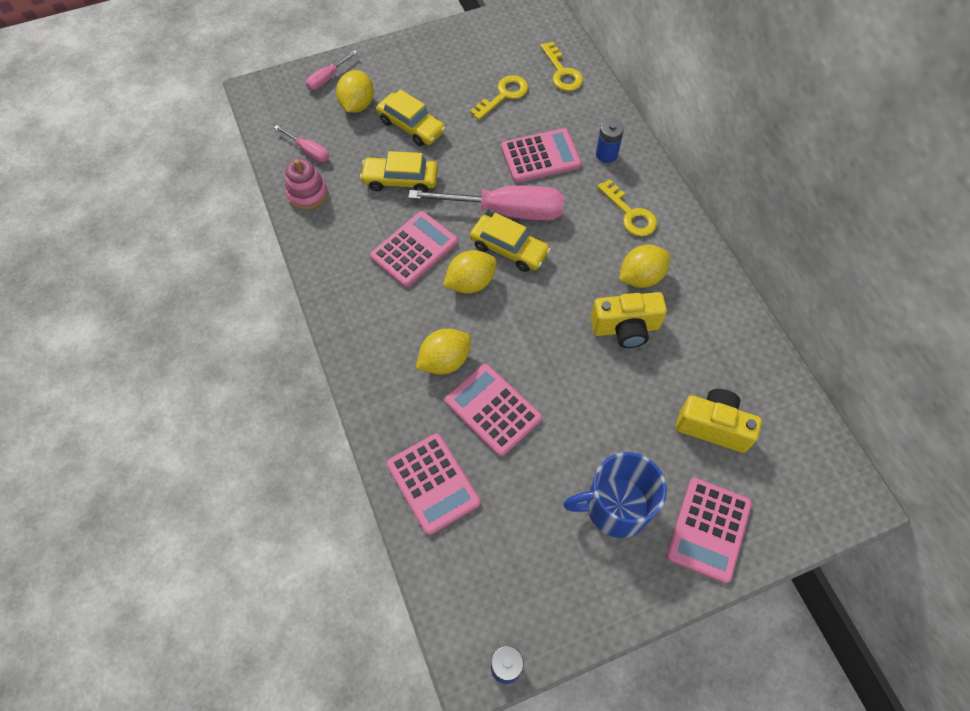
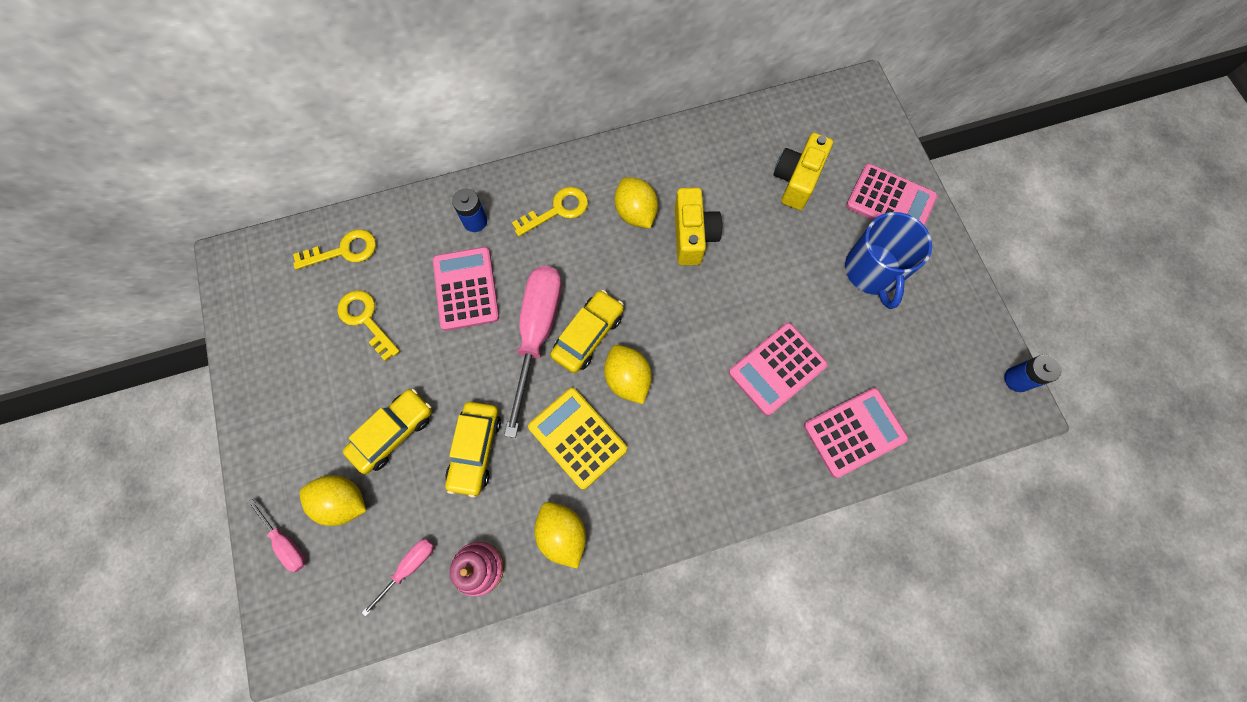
camera: 85 degrees left, 10 degrees up
(414, 249) = (577, 438): pink calculator -> yellow calculator
(445, 361) = (721, 412): yellow lemon -> yellow lemon (562, 534)

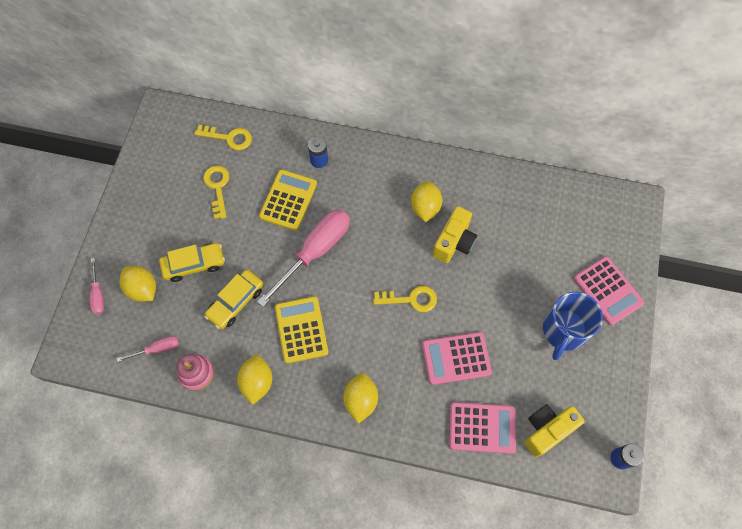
camera: 30 degrees right, 5 degrees down
(466, 289) = (288, 200): pink calculator -> yellow calculator
(557, 210) = (375, 180): yellow key -> yellow key (411, 299)
(588, 335) = (346, 269): yellow car -> none
(627, 379) = (354, 311): yellow lemon -> yellow lemon (360, 400)
(796, 180) = (549, 242): yellow camera -> yellow camera (547, 430)

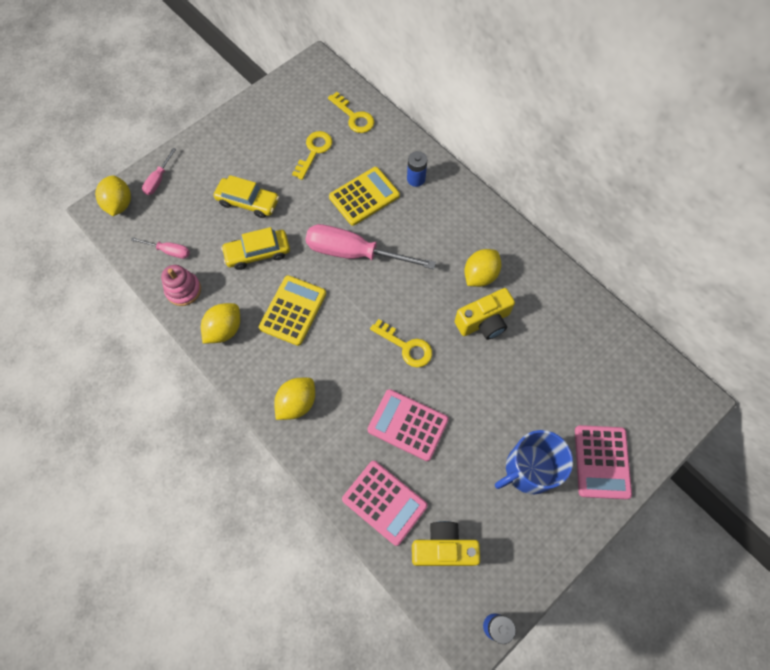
camera: 35 degrees right, 0 degrees up
(142, 289) = (194, 196): yellow lemon -> yellow lemon (119, 204)
(315, 251) = (354, 253): pink screwdriver -> pink screwdriver turned 150 degrees counterclockwise

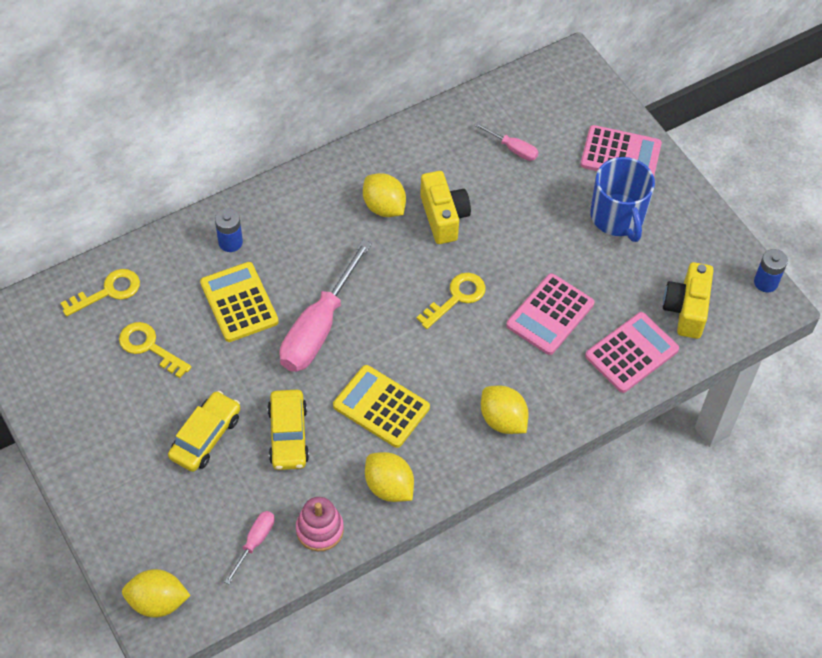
camera: 80 degrees left, 10 degrees down
(158, 180) = (132, 546): pink screwdriver -> pink screwdriver (513, 149)

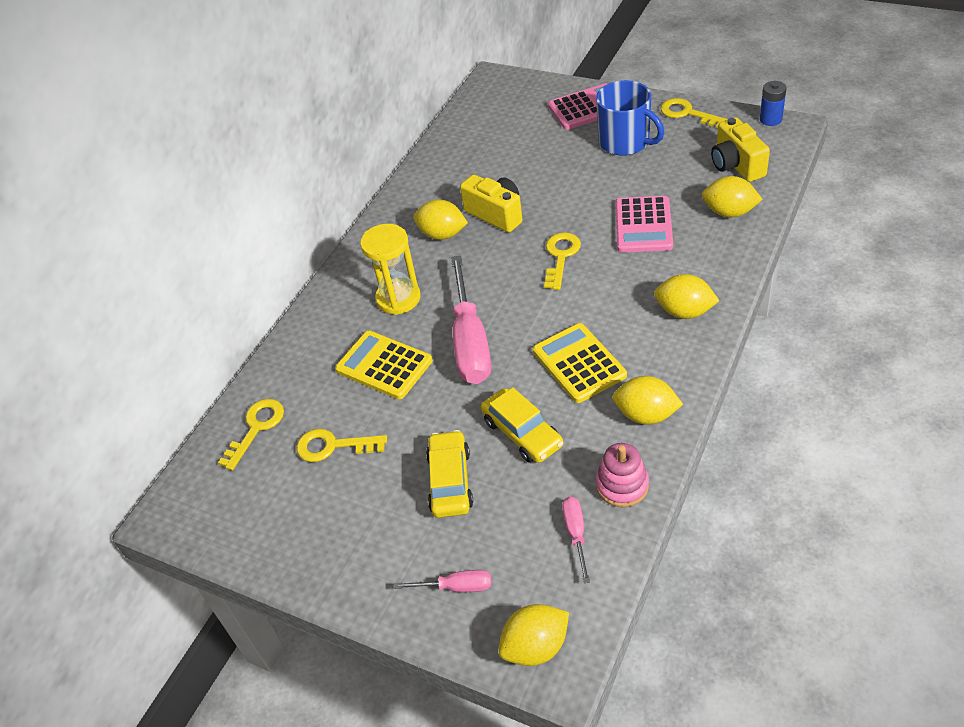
camera: 25 degrees left, 10 degrees down
(230, 242) = (336, 329): blue battery -> none
(299, 247) = (398, 298): none -> yellow hourglass
(381, 407) = (579, 363): yellow calculator -> yellow calculator turned 60 degrees clockwise
(513, 149) = (504, 146): pink screwdriver -> pink screwdriver (456, 587)
(631, 353) = (729, 212): pink calculator -> yellow lemon
(700, 223) = (687, 113): none -> yellow key

